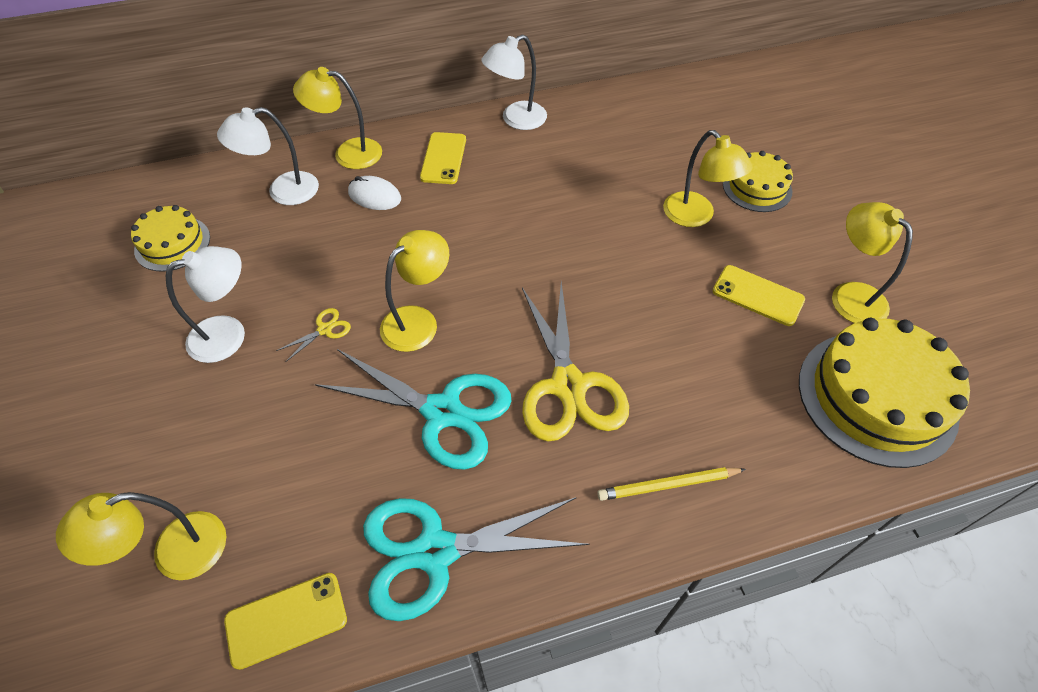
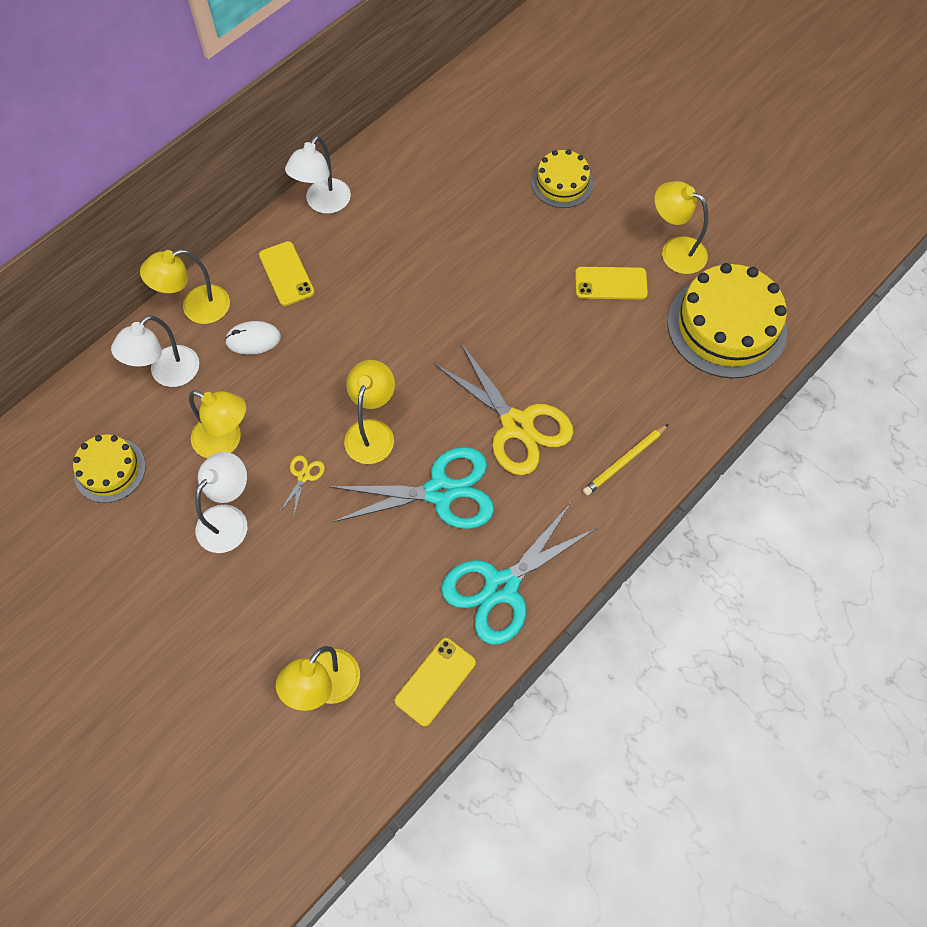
camera: 30 degrees left, 10 degrees up
(695, 216) = (529, 233): yellow lamp -> yellow lamp (225, 441)

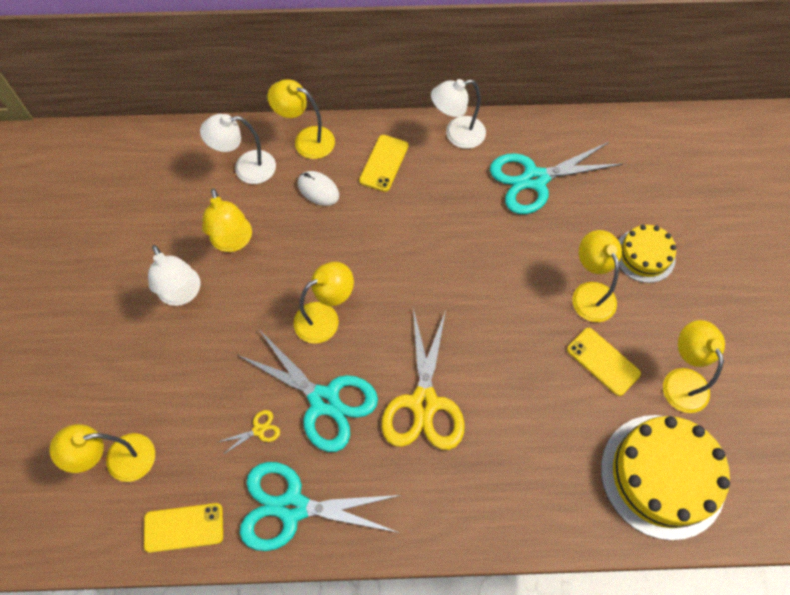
camera: 45 degrees right, 0 degrees up
(110, 470) = (153, 200): yellow cake -> none
(229, 519) = (182, 294): white lamp -> white lamp turned 75 degrees clockwise
(303, 476) = (253, 308): yellow scissors -> yellow scissors (258, 430)
(423, 190) = (535, 179): none -> turquoise scissors
(552, 242) = (590, 293): none -> yellow lamp
(624, 461) = (472, 503): yellow pencil -> none

